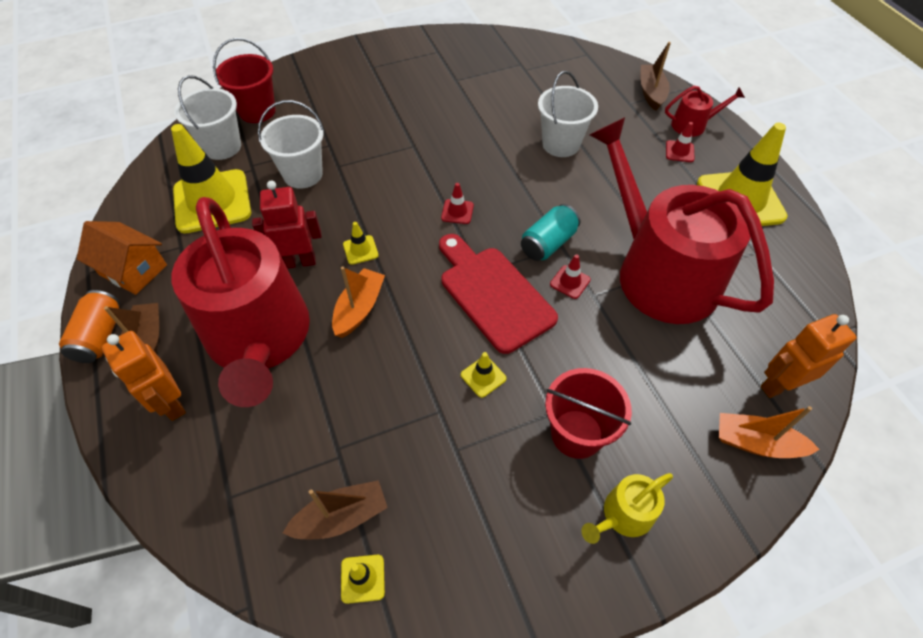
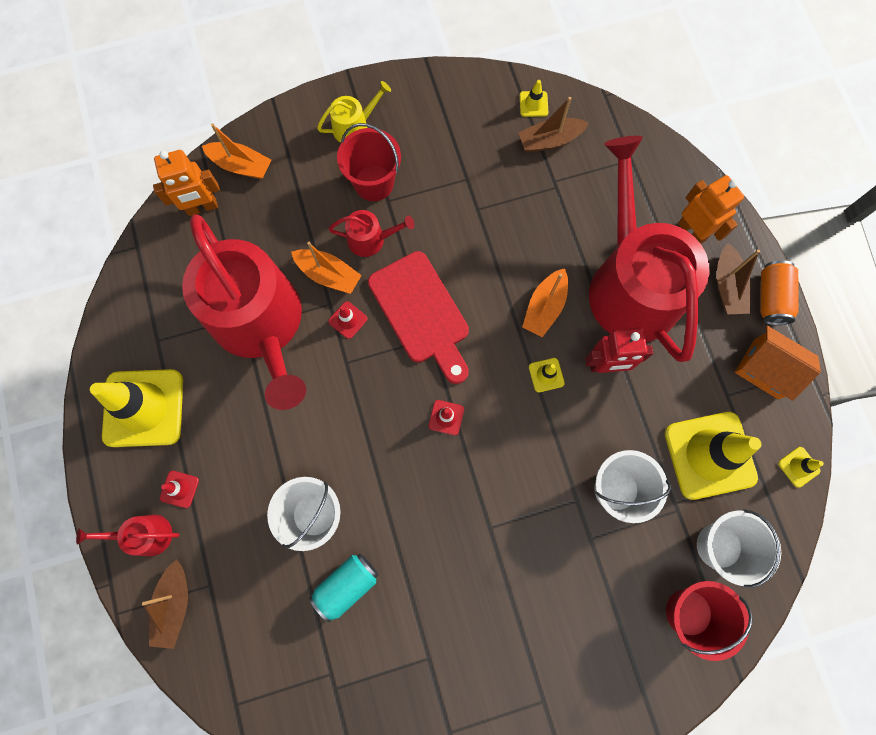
camera: 175 degrees left, 20 degrees up
(483, 377) = (439, 234): yellow traffic cone -> yellow traffic cone (798, 467)
(548, 243) = (359, 367): turquoise can -> turquoise can (347, 585)
(564, 364) = (371, 239): none -> red watering can
(603, 323) = (328, 275): none -> orange boat

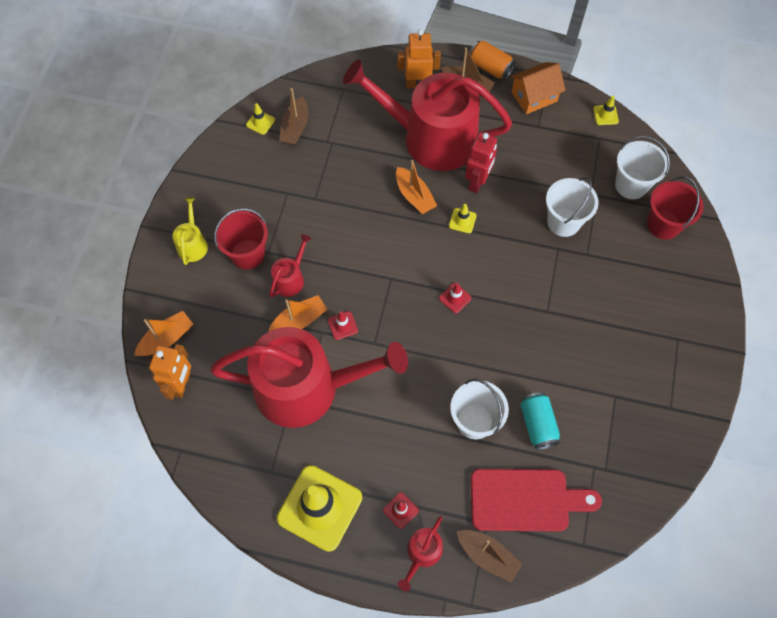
camera: 60 degrees left, 10 degrees down
(421, 313) = (369, 274): red cutting board -> red cutting board (526, 500)
(709, 455) = (571, 157): yellow traffic cone -> none

